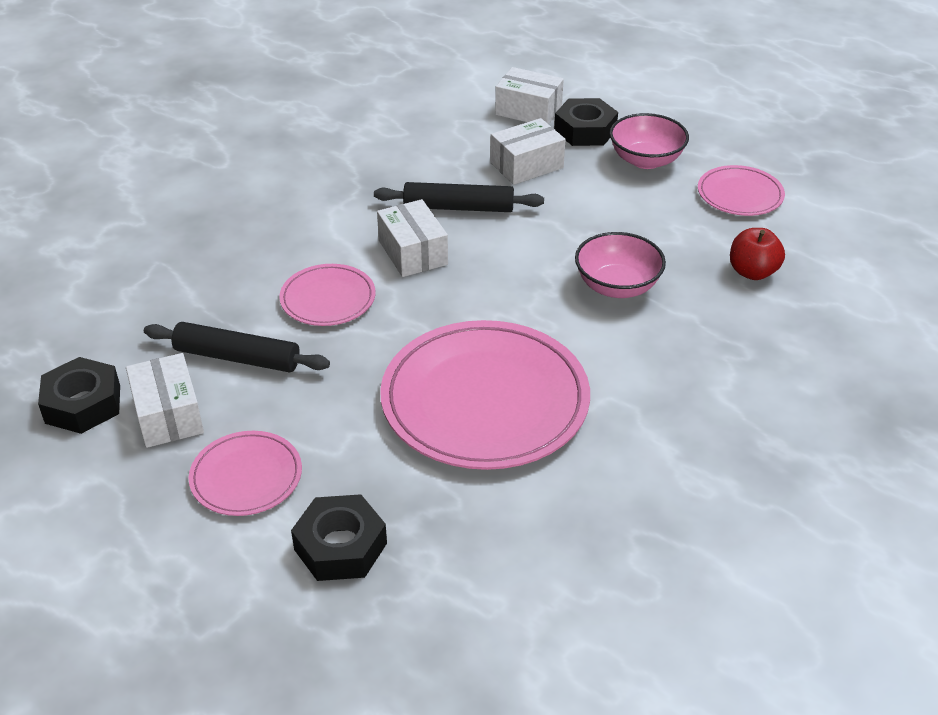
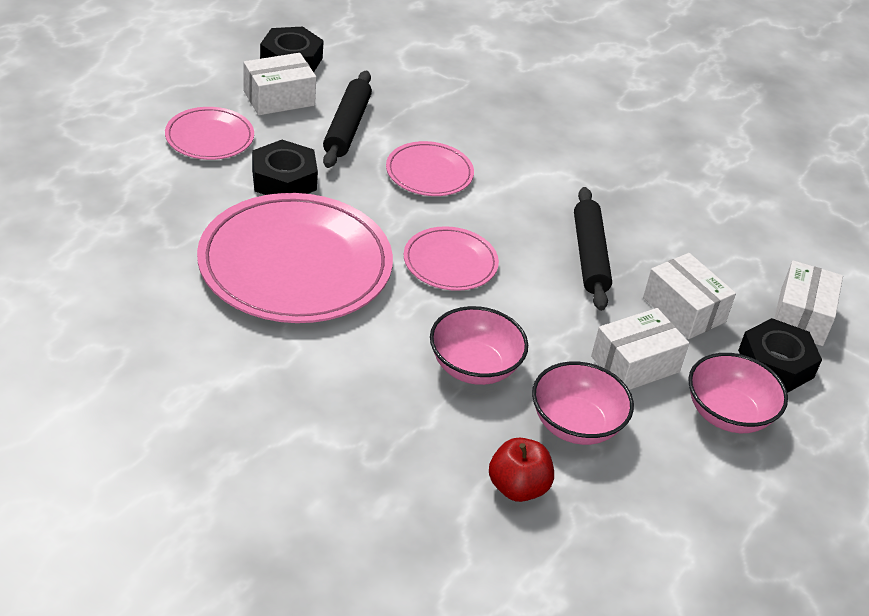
camera: 80 degrees right, 0 degrees up
(340, 546) = (132, 184): black nut -> black nut (284, 179)
(413, 252) = (507, 224): white box -> white box (635, 364)
(675, 236) = (575, 424): none -> pink bowl
(740, 194) = (677, 498): pink plate -> pink plate (450, 262)

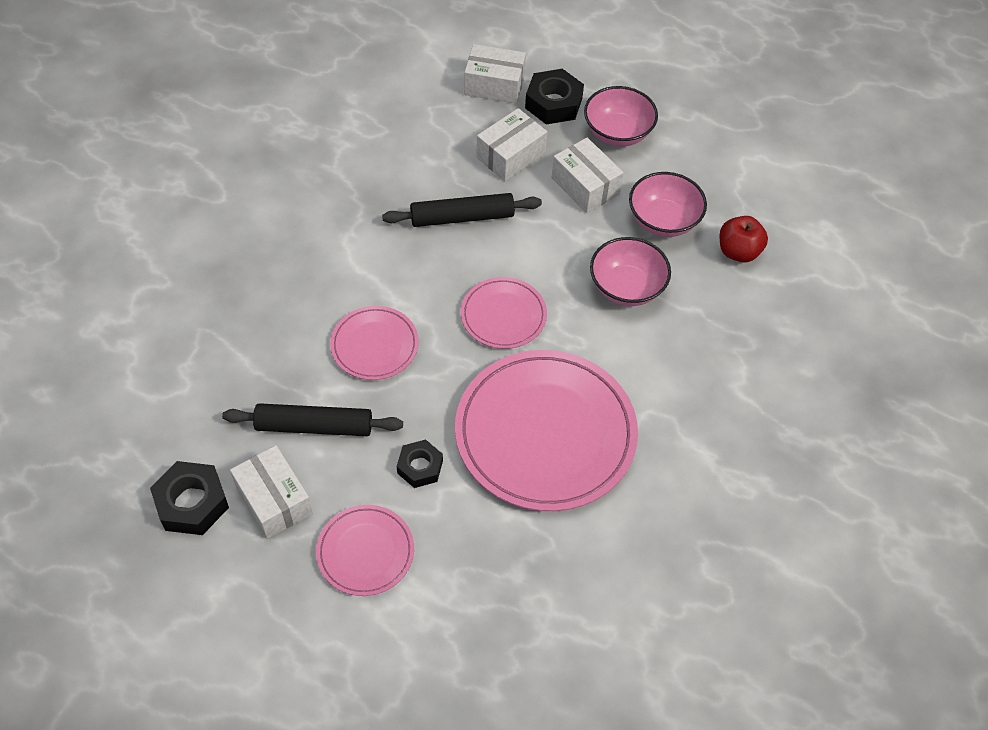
camera: 95 degrees left, 15 degrees up
(284, 179) = (420, 467): black nut -> black nut, size x0.65

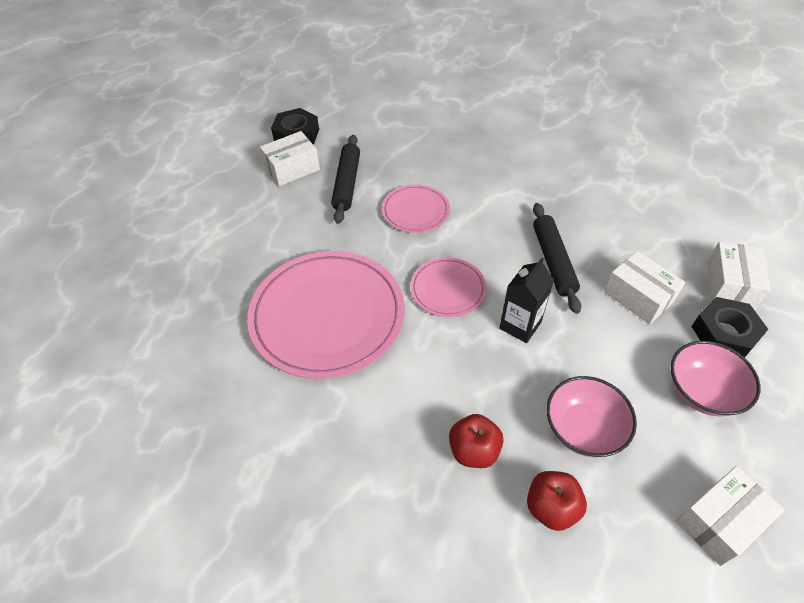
camera: 95 degrees right, 5 degrees down
(365, 552) = (245, 213): pink plate -> none
(420, 467) = (307, 239): black nut -> none
(550, 255) = (520, 325): none -> black carton
(585, 186) = (615, 357): white box -> white box (719, 522)
(626, 287) = (488, 387): pink bowl -> none
(694, 302) = (474, 450): none -> red apple

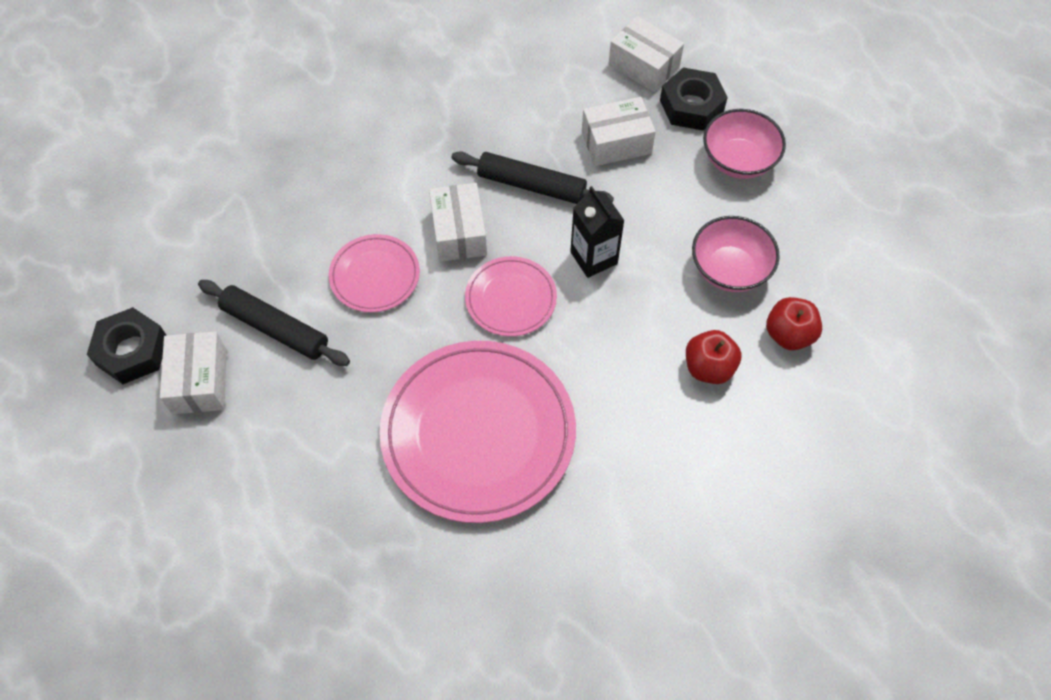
camera: 65 degrees left, 10 degrees up
(719, 522) = (851, 224): white box -> white box (459, 232)

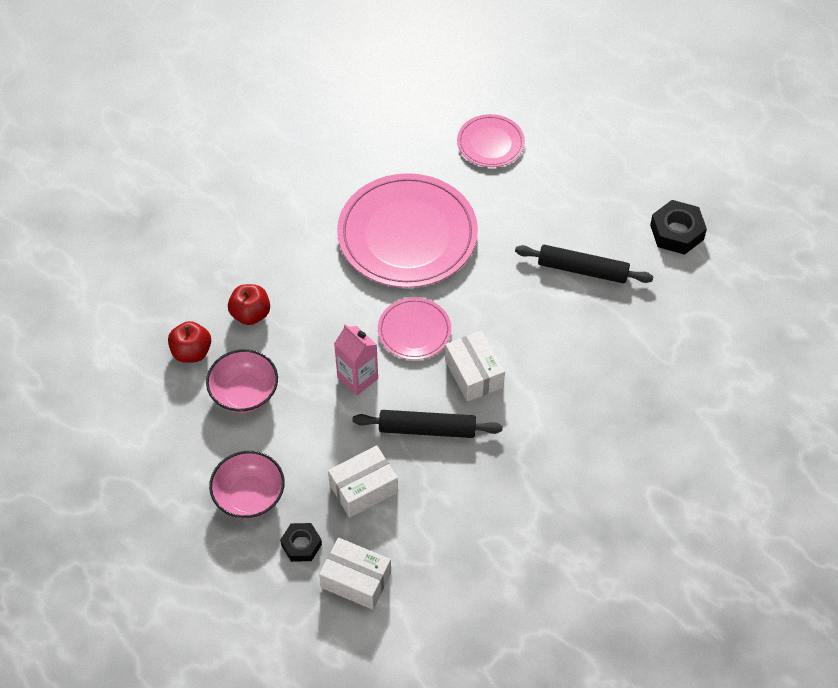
camera: 165 degrees right, 5 degrees down
(199, 381) = (617, 224): white box -> none
(375, 275) = (526, 324): pink plate -> pink plate (490, 143)
(593, 258) = (357, 378): black carton -> pink carton
(691, 106) = (301, 545): black nut -> black nut, size x0.65

